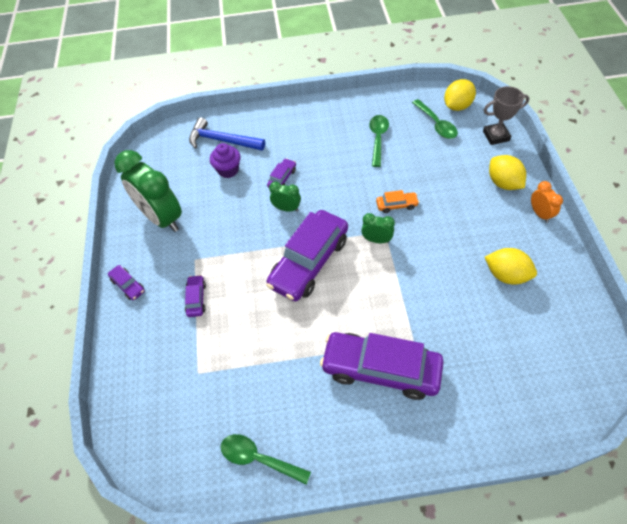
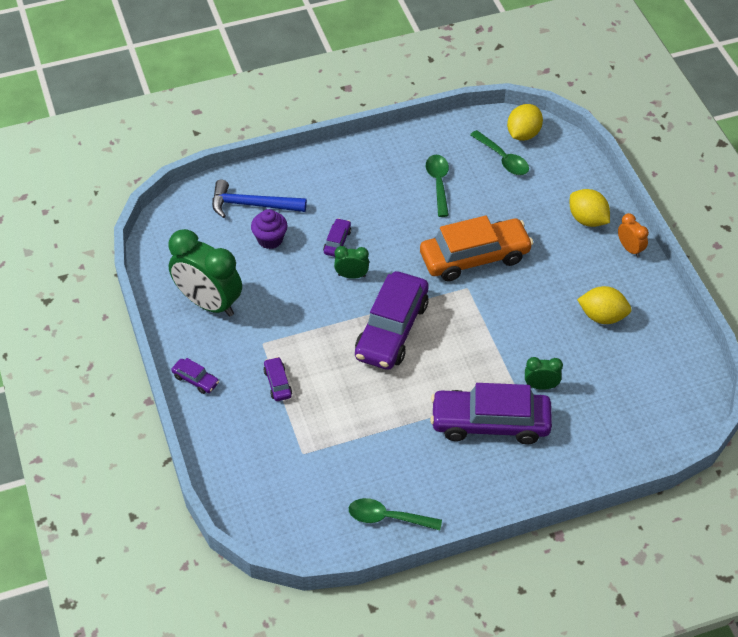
camera: 15 degrees left, 5 degrees down
(376, 240) = (460, 297): green clock -> green clock (541, 386)
(396, 205) = (474, 257): orange car -> orange car, size x2.36
(496, 136) = (572, 166): grey trophy -> none

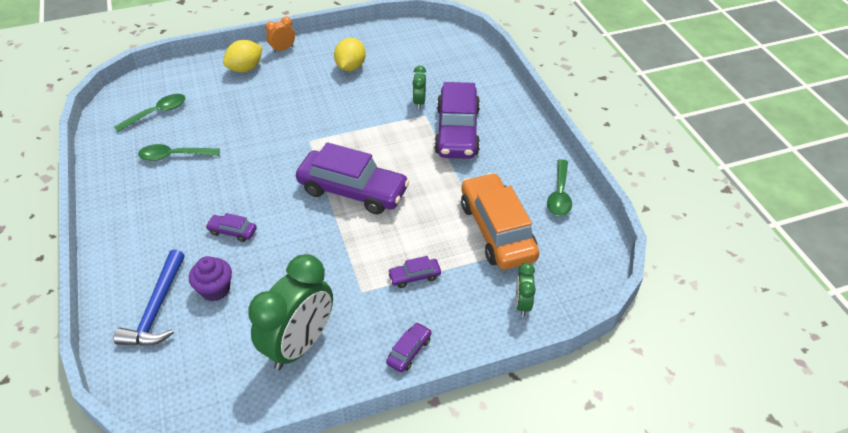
camera: 90 degrees left, 5 degrees down
(351, 275) = (280, 220): green clock -> green clock (522, 304)
(474, 257) = (274, 134): orange car -> orange car (497, 230)
(523, 134) = (130, 99): yellow lemon -> none

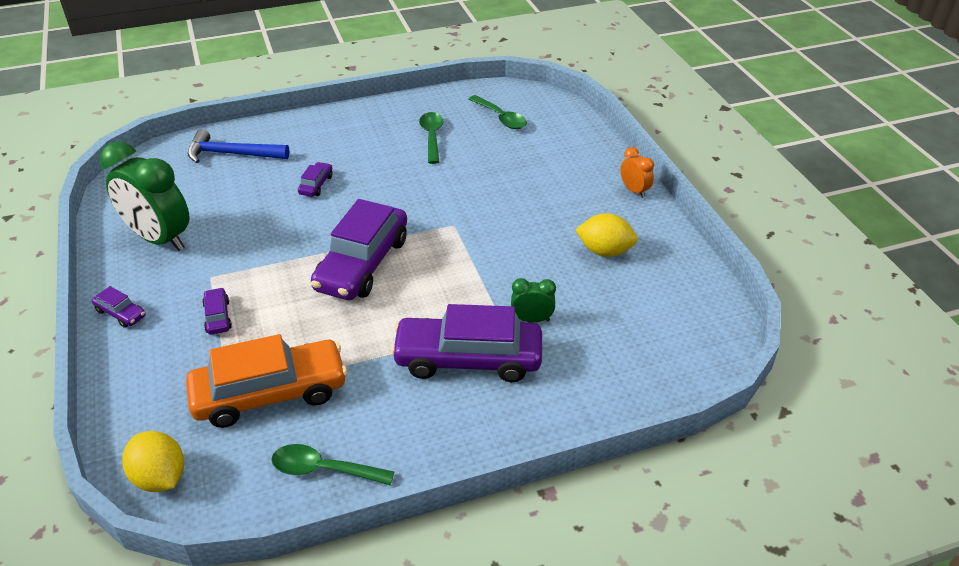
camera: 90 degrees right, 5 degrees down
(215, 289) = (243, 183): purple cupcake -> none
(245, 68) = (588, 166): yellow lemon -> yellow lemon (160, 477)
(522, 304) = (146, 411): green clock -> none

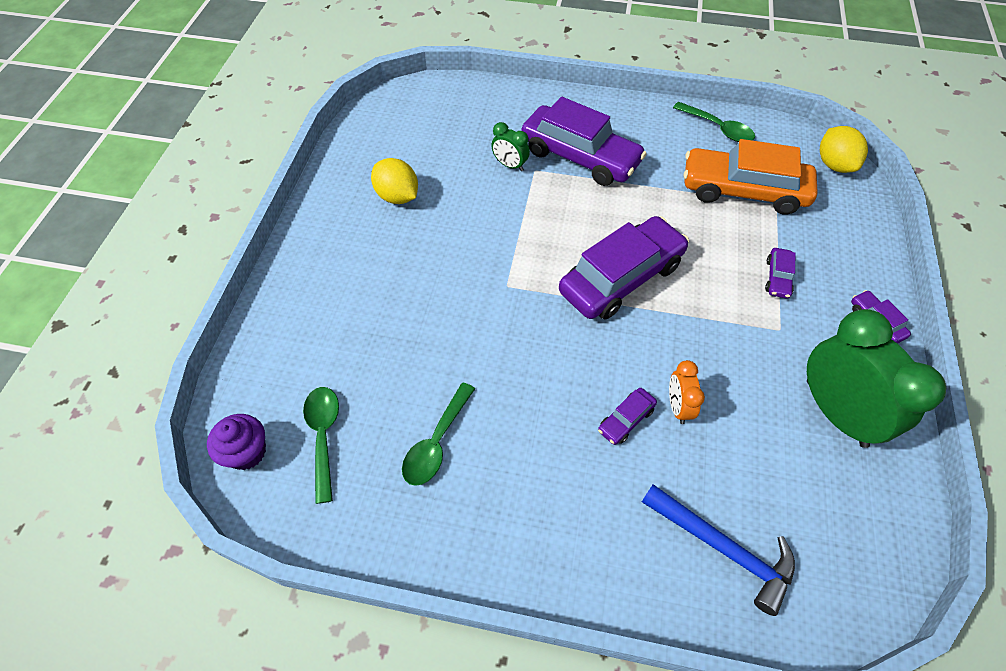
camera: 150 degrees left, 15 degrees up
(535, 100) = (247, 452): none -> purple cupcake
(634, 191) = (301, 246): orange clock -> orange clock (678, 406)

